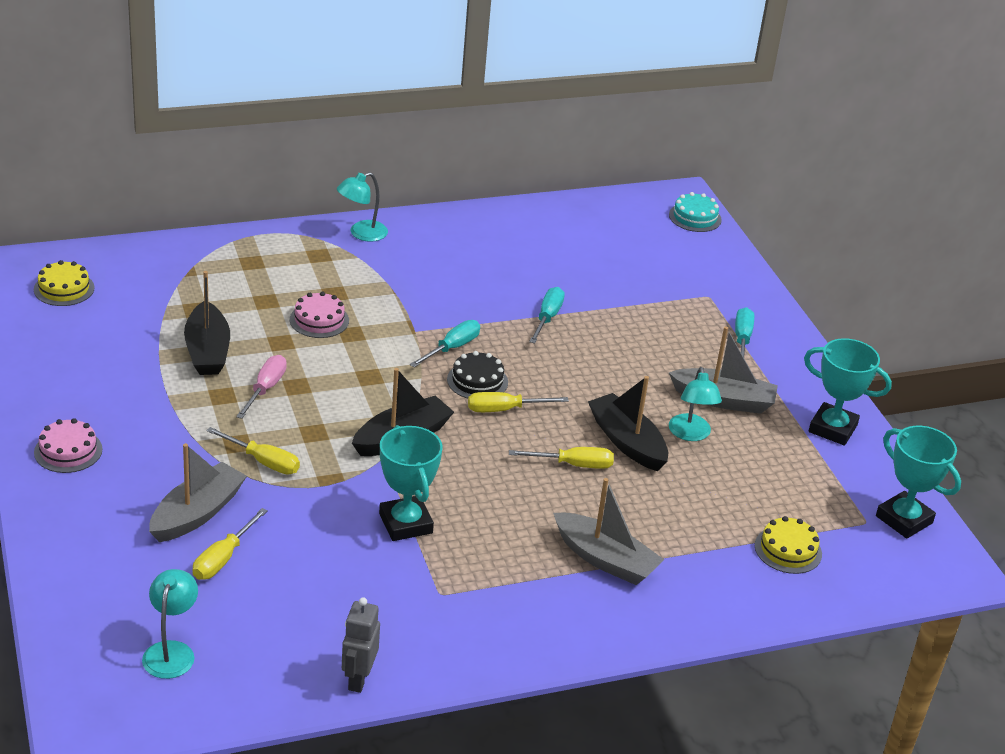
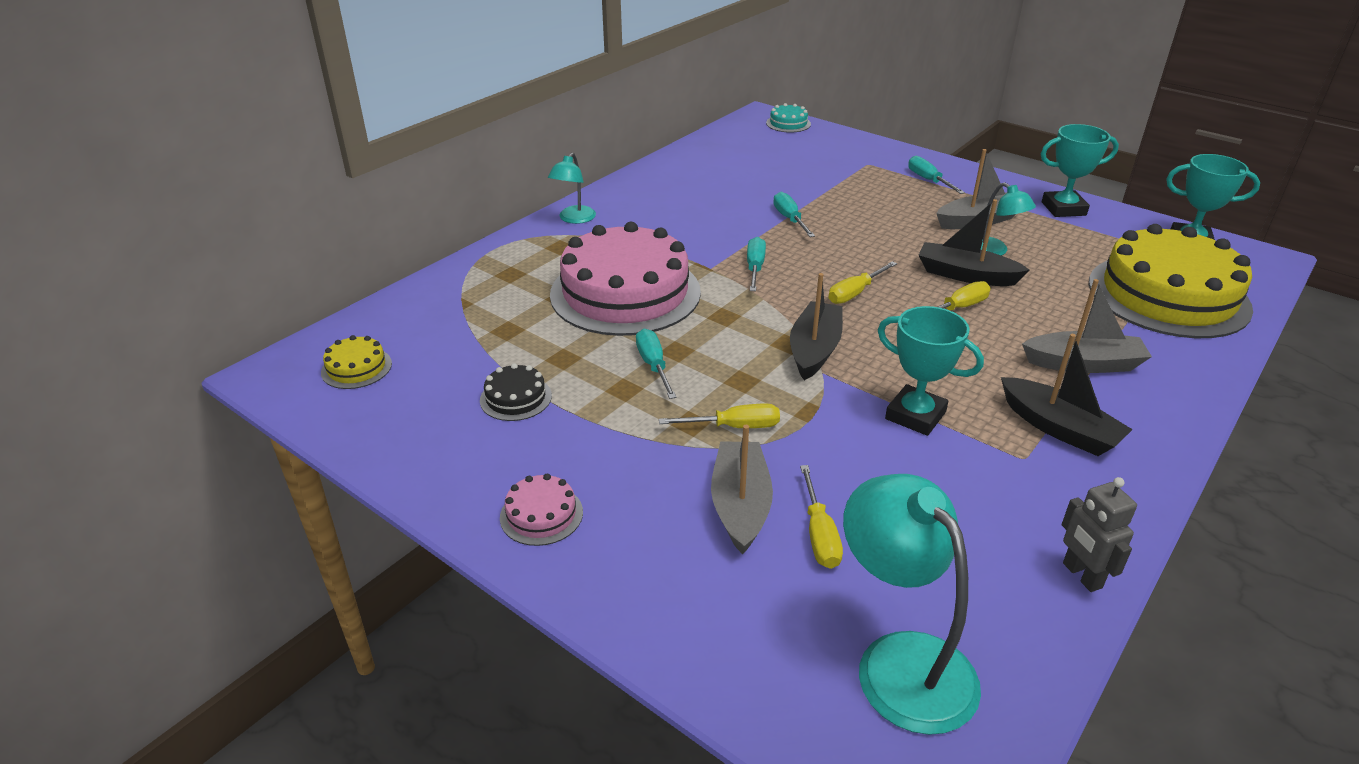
camera: 30 degrees left, 0 degrees up
(171, 651) = (901, 661): turquoise lamp -> turquoise lamp, size x1.77
(207, 351) = (562, 359): black boat -> black boat (1059, 428)
(265, 389) = (653, 365): pink screwdriver -> turquoise screwdriver
(319, 320) = (625, 293): pink cake -> pink cake, size x2.46
(477, 381) = (806, 282): black cake -> black cake (516, 398)
(788, 550) = (1168, 295): yellow cake -> yellow cake, size x2.46

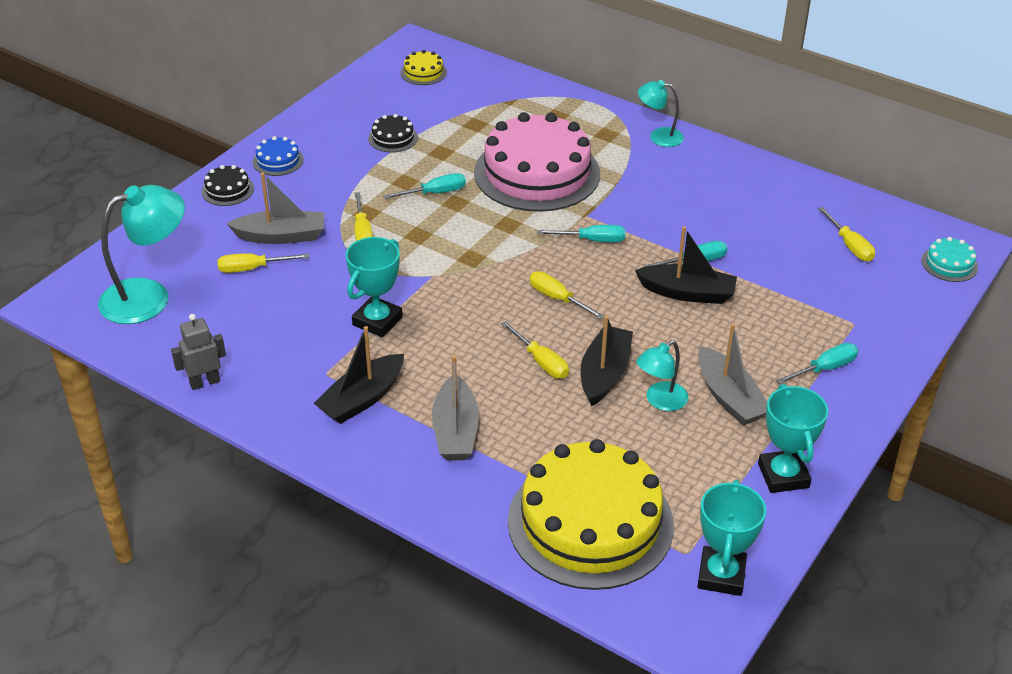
camera: 85 degrees right, 5 degrees up
(541, 515) = (278, 161): pink cake -> blue cake
(611, 573) = (227, 190): none -> black cake
(764, 154) = (850, 245): none -> yellow screwdriver
(814, 350) = (463, 272): black boat -> black boat (687, 293)

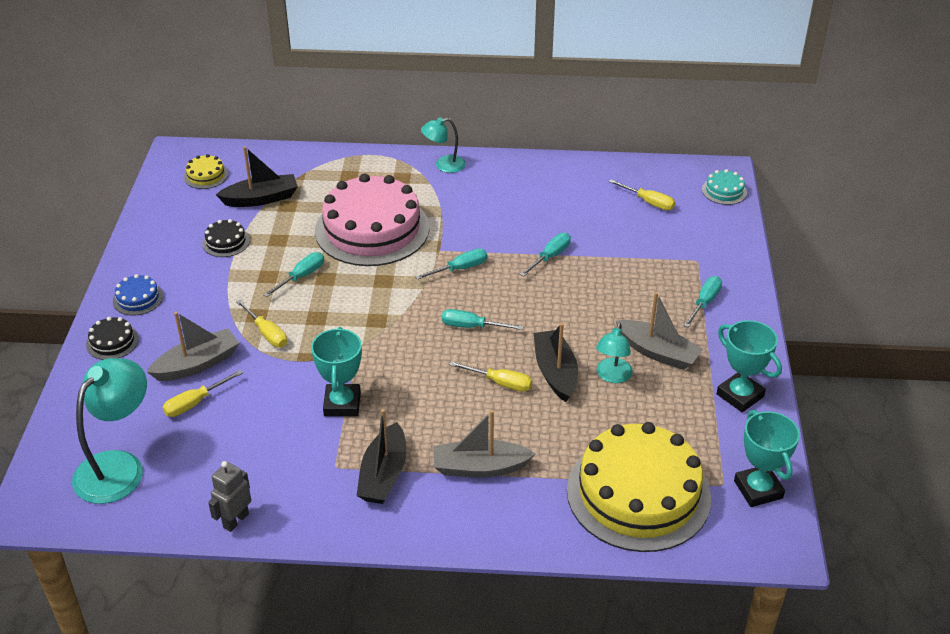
camera: 30 degrees left, 0 degrees up
(455, 430) = (480, 467): grey boat -> grey boat turned 120 degrees clockwise
(557, 298) = (472, 326): yellow screwdriver -> turquoise screwdriver
(687, 293) = (564, 283): black boat -> black boat (261, 199)

